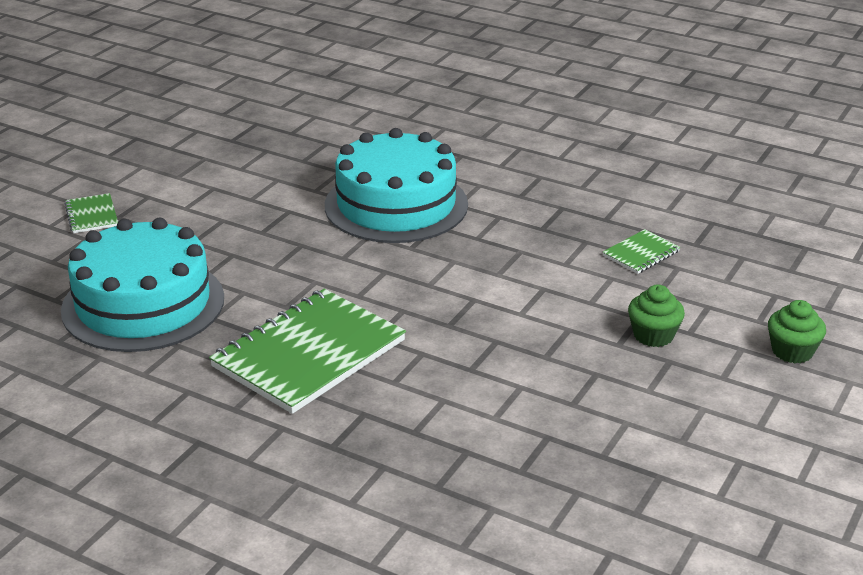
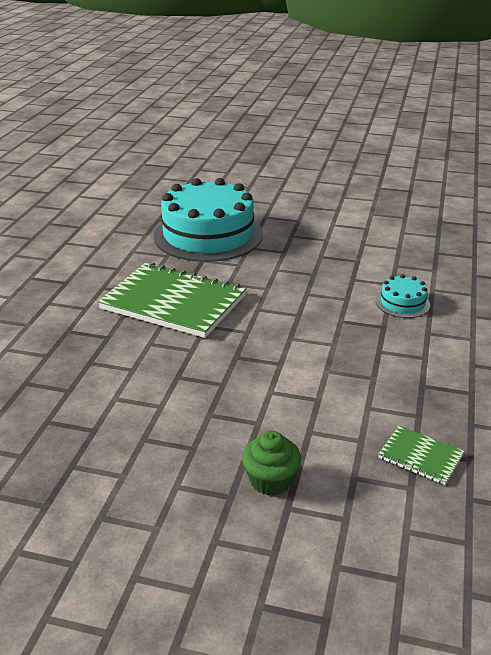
camera: 75 degrees right, 0 degrees up
(92, 215) = (301, 199): green notebook -> none
(396, 205) = (402, 303): turquoise cake -> turquoise cake, size x0.42
(792, 351) = (286, 601): green cupcake -> none

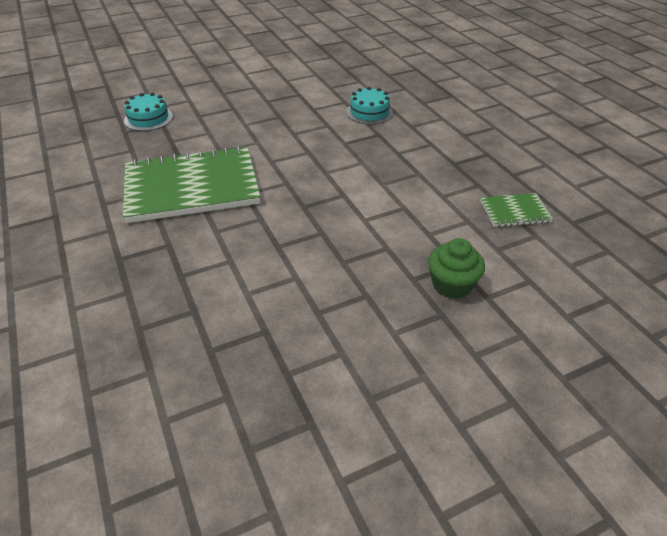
camera: 40 degrees left, 10 degrees up
(208, 235) = (148, 118): turquoise cake -> turquoise cake, size x0.42

